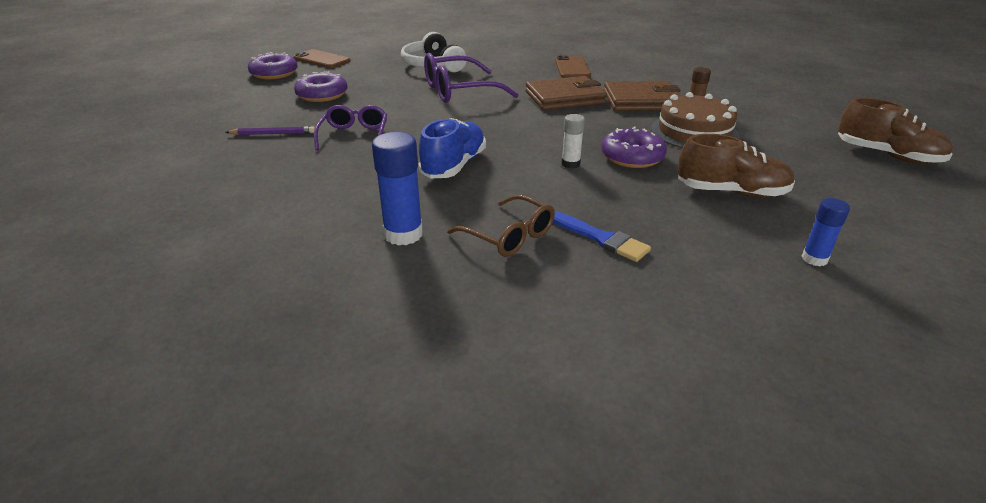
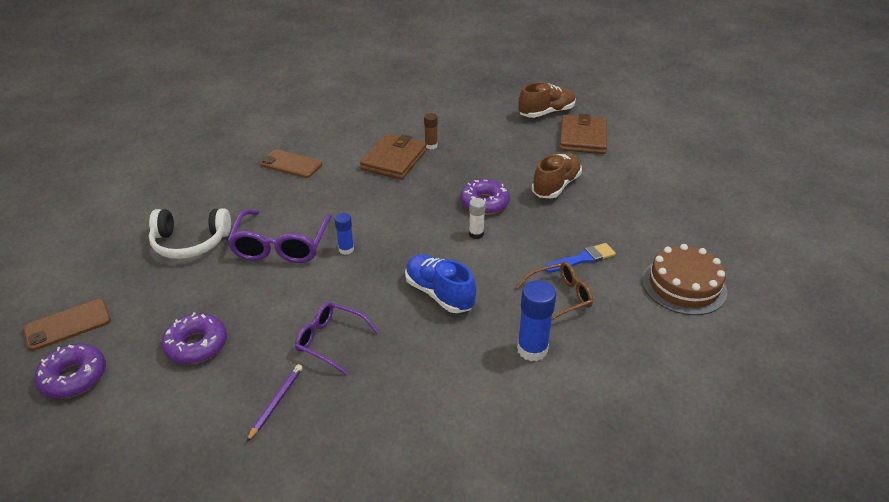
camera: 65 degrees left, 5 degrees up
(564, 98) = (354, 193): brown wallet -> brown wallet (582, 138)
(694, 132) = (466, 161): brown cake -> brown cake (683, 285)
(814, 259) = (637, 193): blue glue stick -> blue glue stick (346, 249)

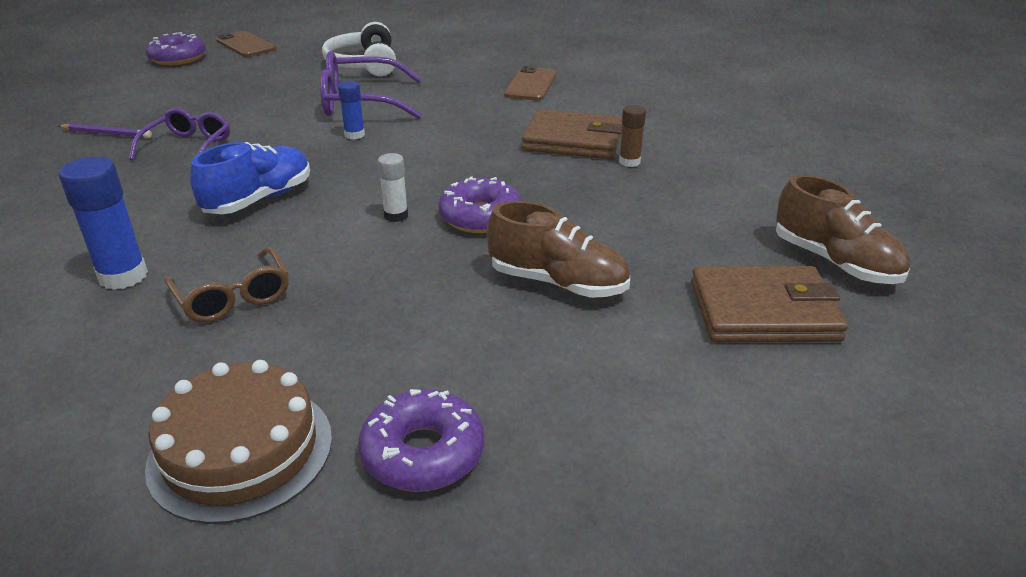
camera: 80 degrees right, 5 degrees down
(196, 345) = (203, 91): purple donut -> purple donut (423, 453)
(582, 259) = (333, 318): blue brush -> none

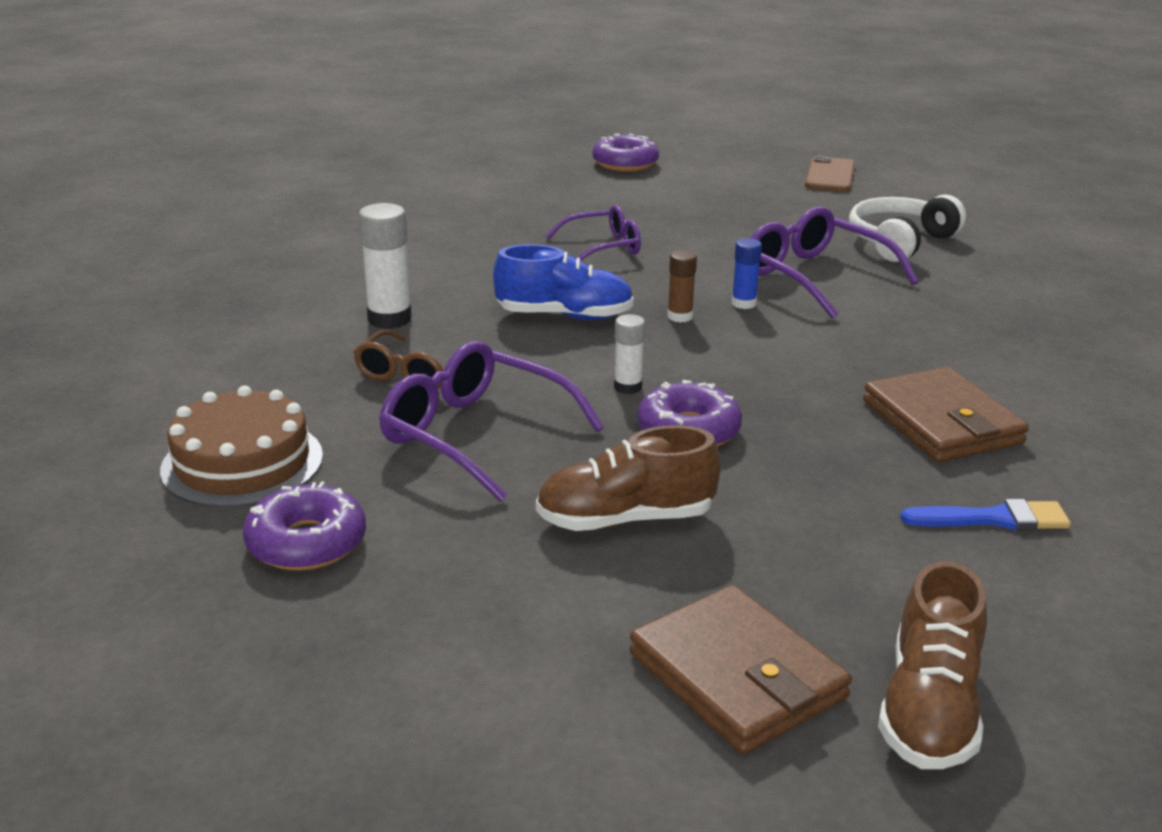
camera: 55 degrees right, 5 degrees down
(107, 134) = (572, 209): purple pencil -> none
(123, 276) = (389, 319): blue glue stick -> white glue stick
(178, 58) = (747, 165): purple donut -> purple donut (625, 163)
(371, 302) = (476, 435): none -> purple glasses
(531, 85) = (1036, 345): brown phone -> none
(558, 283) = (625, 519): brown shoe -> brown shoe turned 90 degrees clockwise
(629, 162) = (951, 476): brown glue stick -> brown glue stick (680, 316)
(681, 169) = (993, 519): none -> blue brush

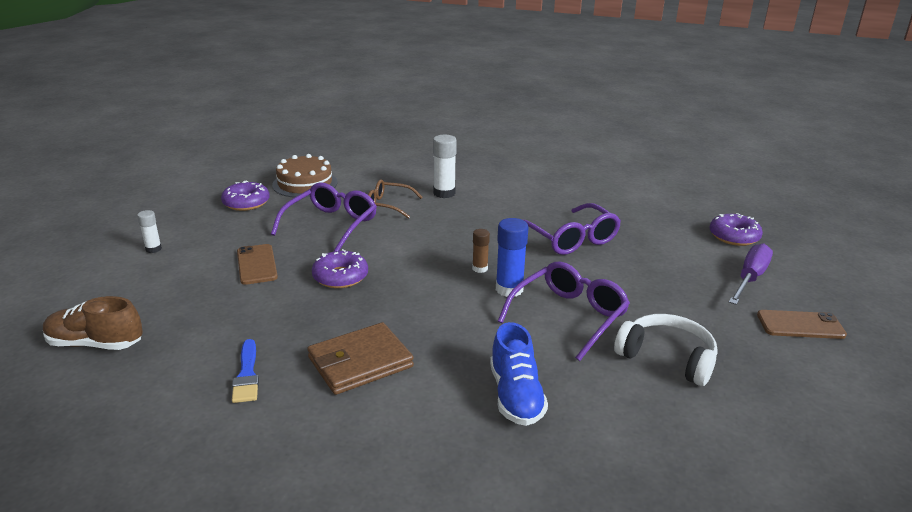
camera: 80 degrees right, 0 degrees up
(564, 316) = (466, 235): blue shoe -> blue shoe (515, 396)
(603, 247) = (571, 239): purple glasses -> purple glasses, size x1.55
(625, 519) = (256, 264): brown shoe -> brown phone
(628, 387) = (385, 258): white glue stick -> white glue stick (153, 249)
(730, 176) = (750, 278): none -> purple screwdriver
(737, 675) = (135, 295): brown wallet -> none
(743, 303) = (509, 289): blue glue stick -> blue glue stick, size x1.70

